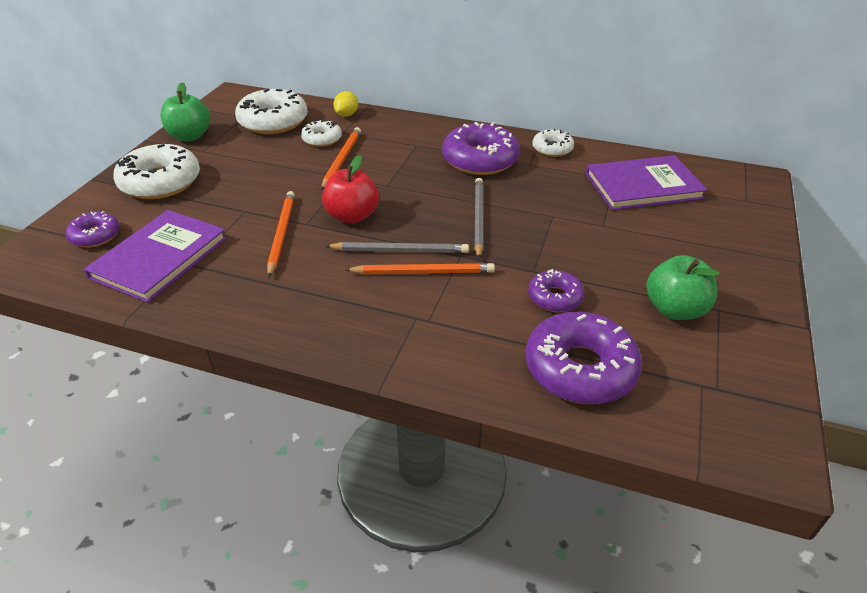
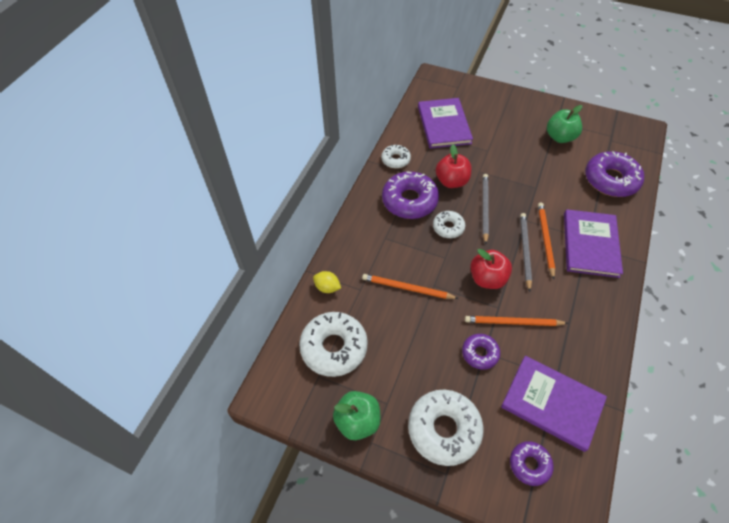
camera: 85 degrees left, 15 degrees up
(322, 139) = (371, 304): white donut -> white donut (448, 227)
(416, 321) = (590, 244): none -> purple book
(478, 218) = (485, 208): grey pencil -> grey pencil turned 90 degrees clockwise
(524, 191) = (451, 181): none -> red apple
(555, 297) = (559, 181): purple donut -> purple donut (480, 353)

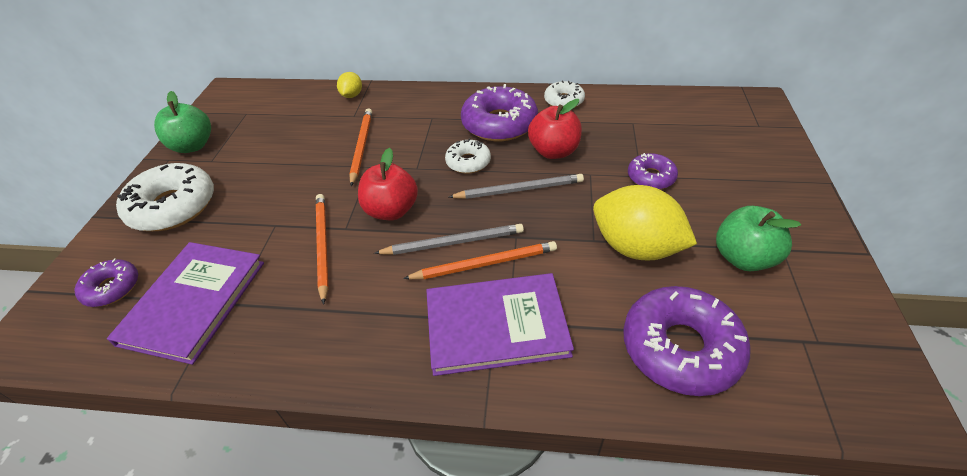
camera: 75 degrees right, 10 degrees down
(334, 347) = (278, 115): white donut -> none
(444, 125) = (662, 126): purple book -> none
(480, 353) = (272, 221): purple donut -> purple donut (651, 177)
(545, 173) = (635, 247): none -> yellow lemon

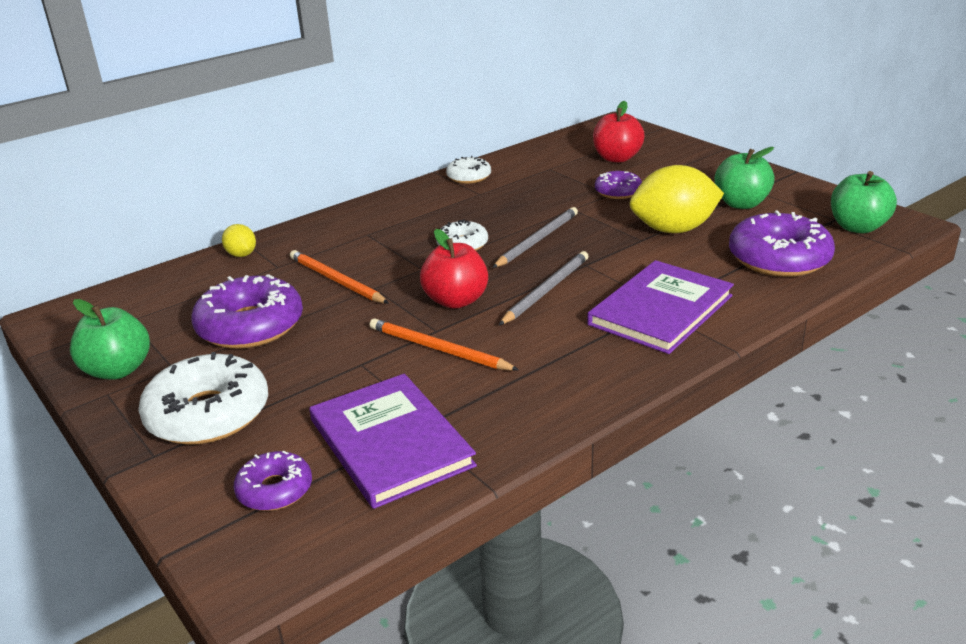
camera: 45 degrees left, 15 degrees down
(485, 264) = (592, 288): orange pencil -> none
(499, 124) = (441, 212): purple donut -> purple donut (250, 326)
(554, 151) = (521, 208): red apple -> red apple (617, 158)
(829, 371) = (857, 227): none -> green apple

